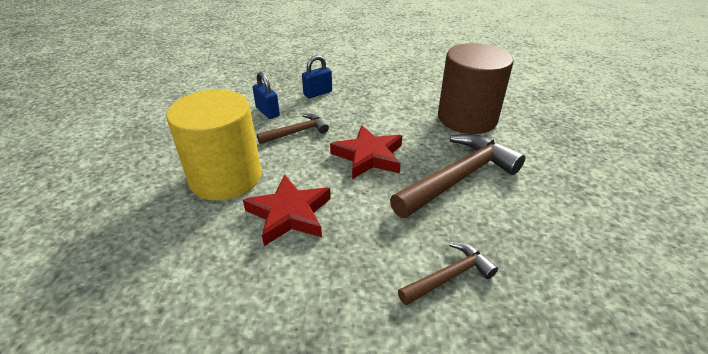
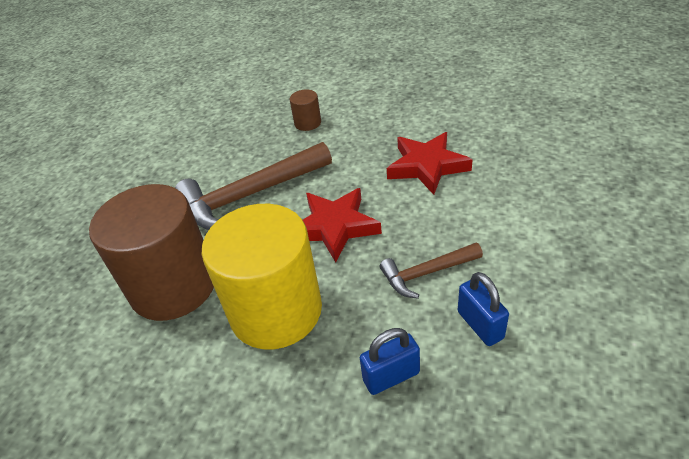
camera: 165 degrees left, 5 degrees up
(225, 177) = (505, 206): yellow cylinder -> yellow cylinder (276, 311)
(449, 276) = (307, 123): brown hammer -> brown cylinder

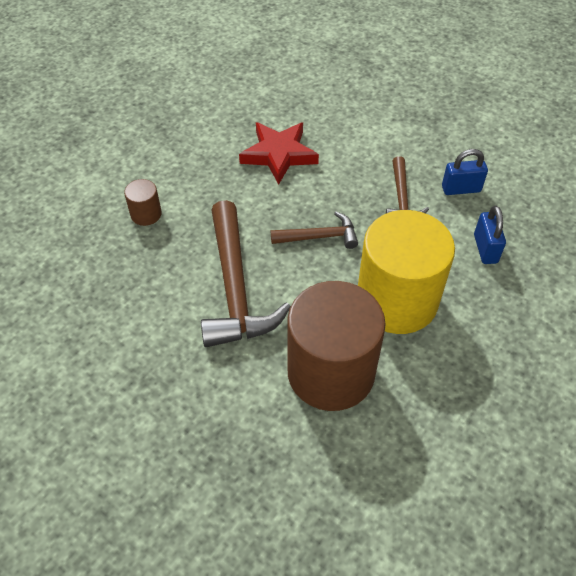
camera: 75 degrees left, 10 degrees up
(335, 227) = (319, 237): red star -> brown hammer

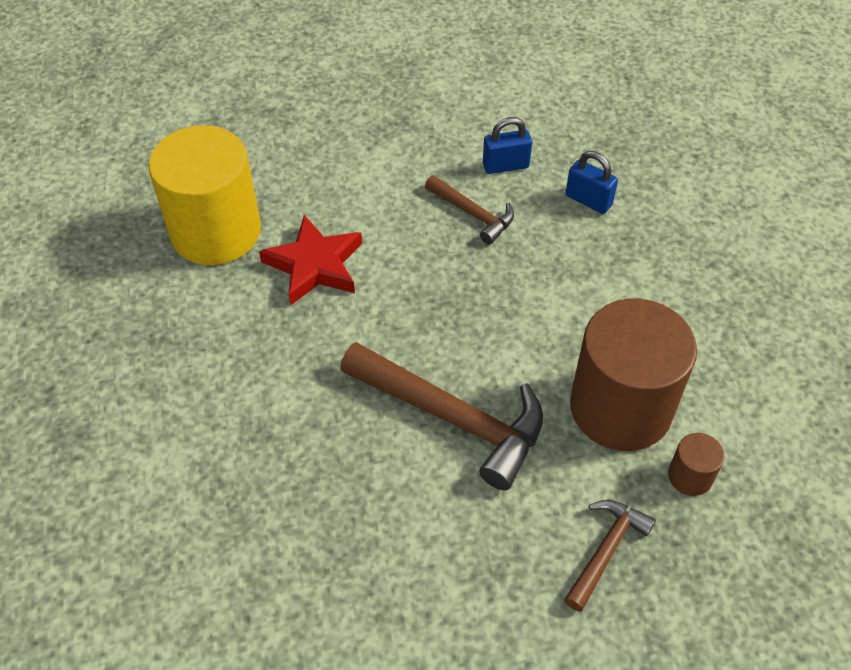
camera: 50 degrees left, 0 degrees up
(146, 214) = (272, 433): brown cylinder -> brown cylinder (690, 476)
(319, 237) = (455, 307): brown hammer -> brown hammer (605, 550)
(397, 300) = (586, 302): yellow cylinder -> yellow cylinder (216, 231)
(461, 189) = (505, 165): blue padlock -> blue padlock turned 45 degrees clockwise

